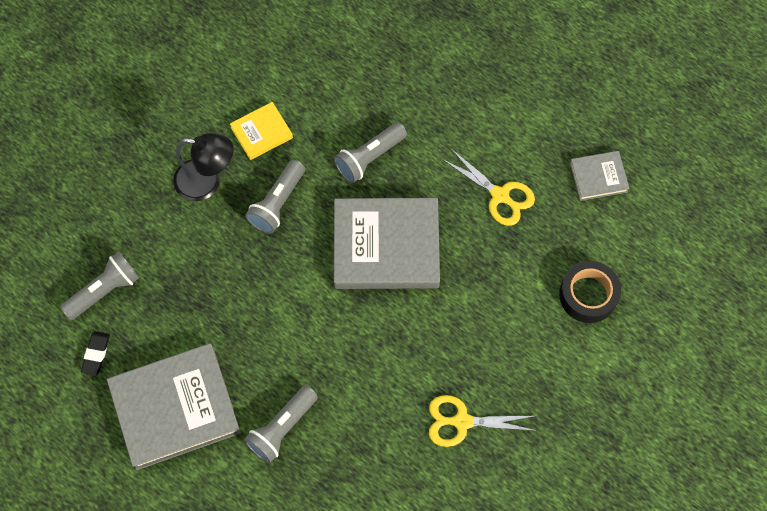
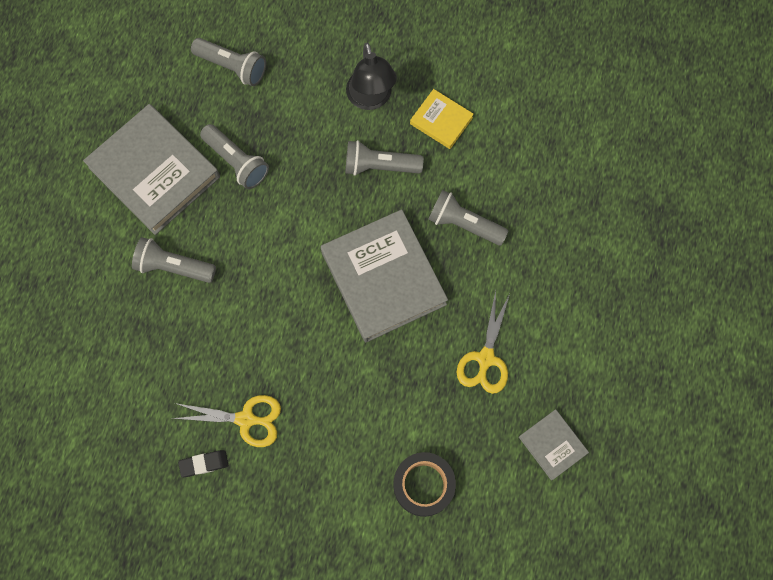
camera: 65 degrees right, 5 degrees up
(96, 354) = (174, 88): black eraser -> black eraser (204, 464)
(205, 327) = (236, 162): none -> grey flashlight
(462, 421) = (246, 419): yellow scissors -> yellow scissors turned 120 degrees clockwise

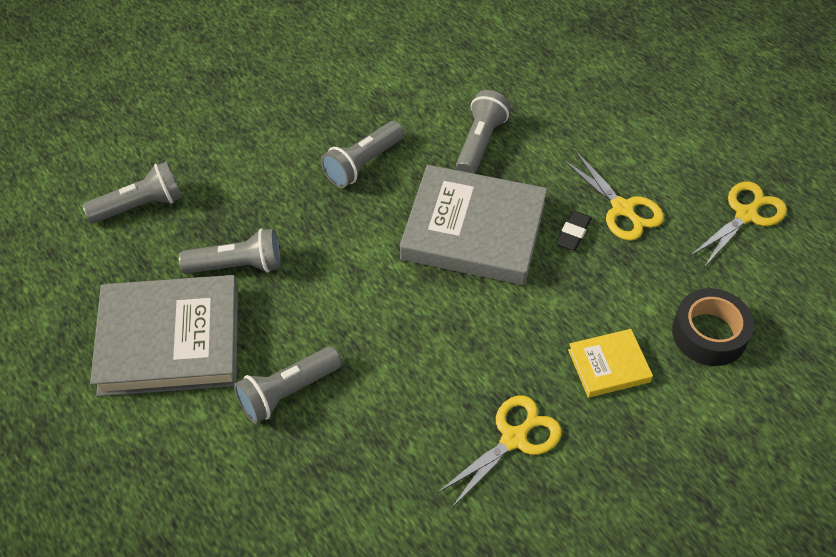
camera: 50 degrees left, 20 degrees down
(204, 464) = (529, 512): black eraser -> black eraser (573, 233)
(371, 99) = (293, 129): black lamp -> none
(441, 121) = (368, 97): yellow book -> yellow book (609, 366)
(464, 224) = (480, 143): grey flashlight -> grey flashlight turned 135 degrees clockwise
(552, 445) = (746, 215): grey book -> yellow scissors

